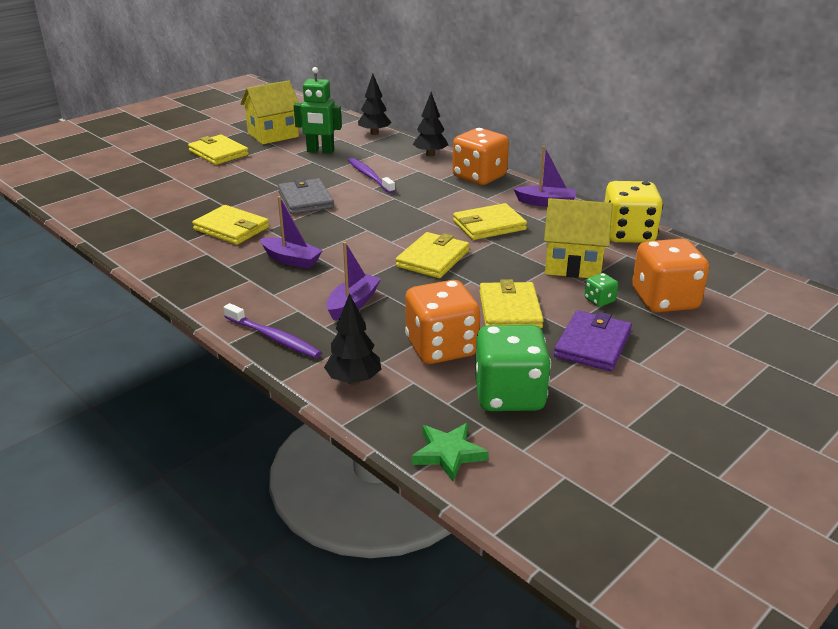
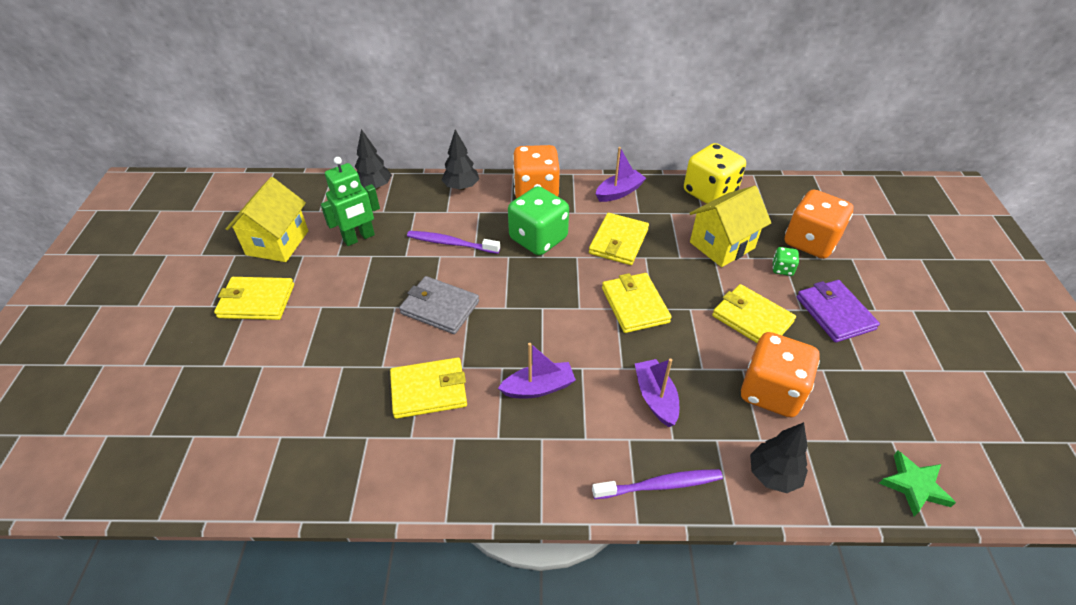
camera: 45 degrees left, 15 degrees up
(509, 395) = (864, 400): green dice -> green dice (538, 239)

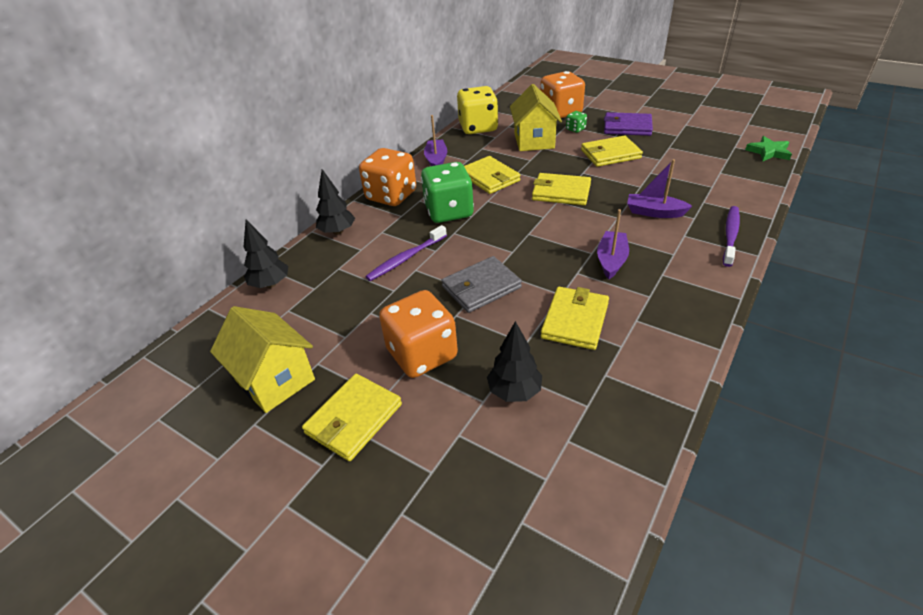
camera: 55 degrees left, 5 degrees down
(359, 238) = (336, 314): green robot -> none
(771, 391) = (676, 169): orange dice -> orange dice (422, 354)
(773, 475) = (741, 192): black tree -> black tree (514, 391)

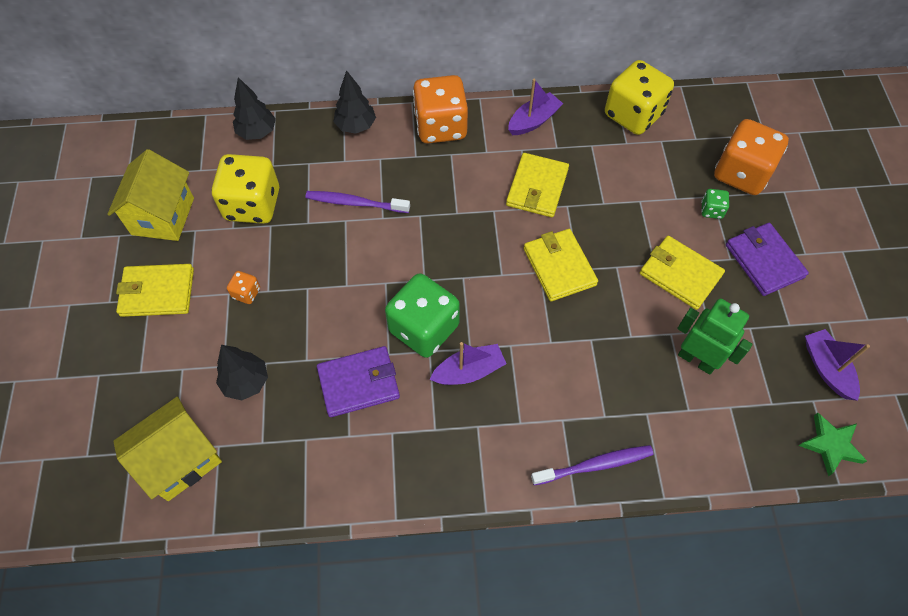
camera: 50 degrees right, 20 degrees up
(337, 315) = (252, 205): none -> yellow dice
(422, 354) = (246, 293): orange dice -> orange dice, size x0.44
(449, 212) = (450, 190): green dice -> green dice (424, 328)
(481, 287) = (355, 285): grey wallet -> none
(534, 141) = (648, 184): yellow house -> yellow house (180, 460)
(575, 320) = (359, 383): yellow wallet -> purple wallet
(654, 212) = (586, 373): purple boat -> purple boat (827, 368)
(677, 170) = (697, 359): none -> green robot

